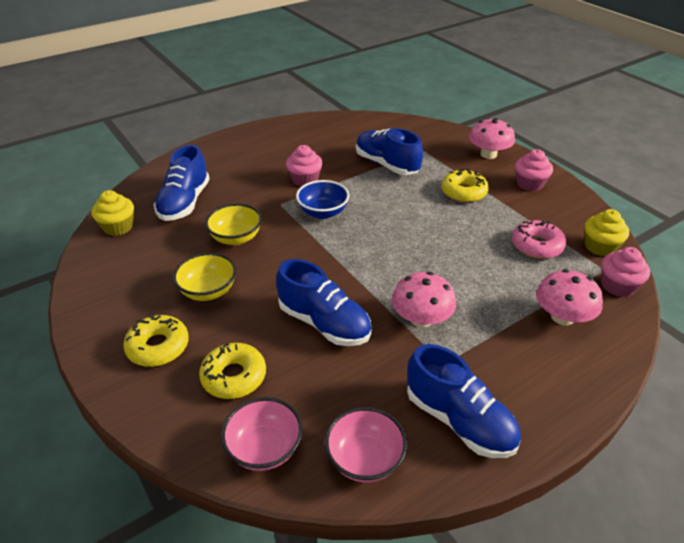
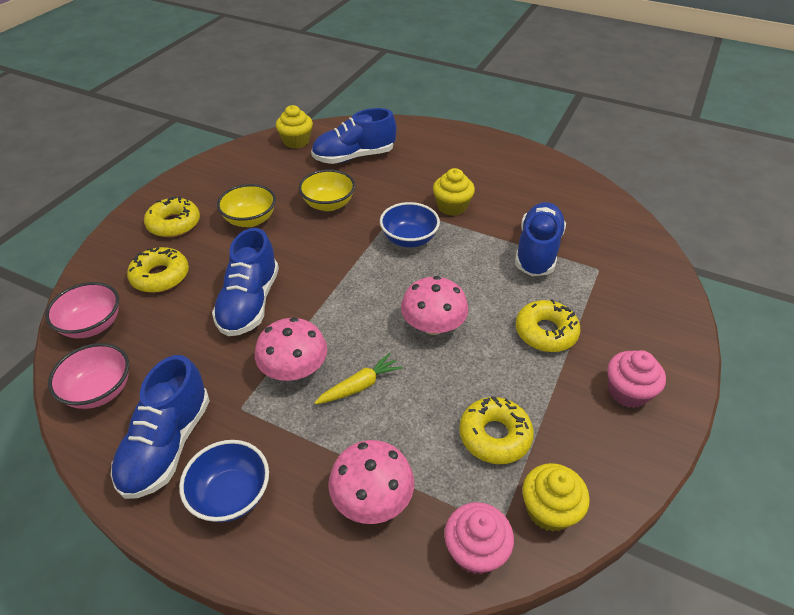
camera: 60 degrees right, 5 degrees up
(304, 179) = (452, 206): pink cupcake -> yellow cupcake
(460, 289) = (359, 386): none -> yellow carrot
(488, 154) = (655, 330): pink mushroom -> pink mushroom (433, 325)
(529, 391) = (231, 494): none -> blue bowl
(537, 245) = (494, 435): pink donut -> yellow donut

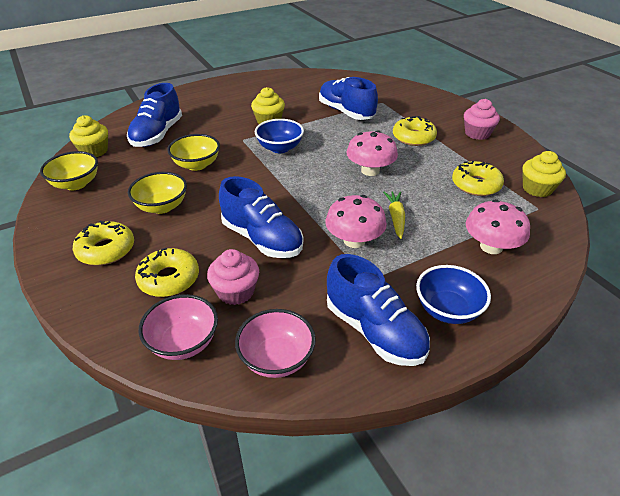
camera: 55 degrees left, 5 degrees down
(244, 160) = (76, 184): none -> yellow bowl
(475, 550) = (550, 223): pink cupcake -> pink cupcake (236, 291)

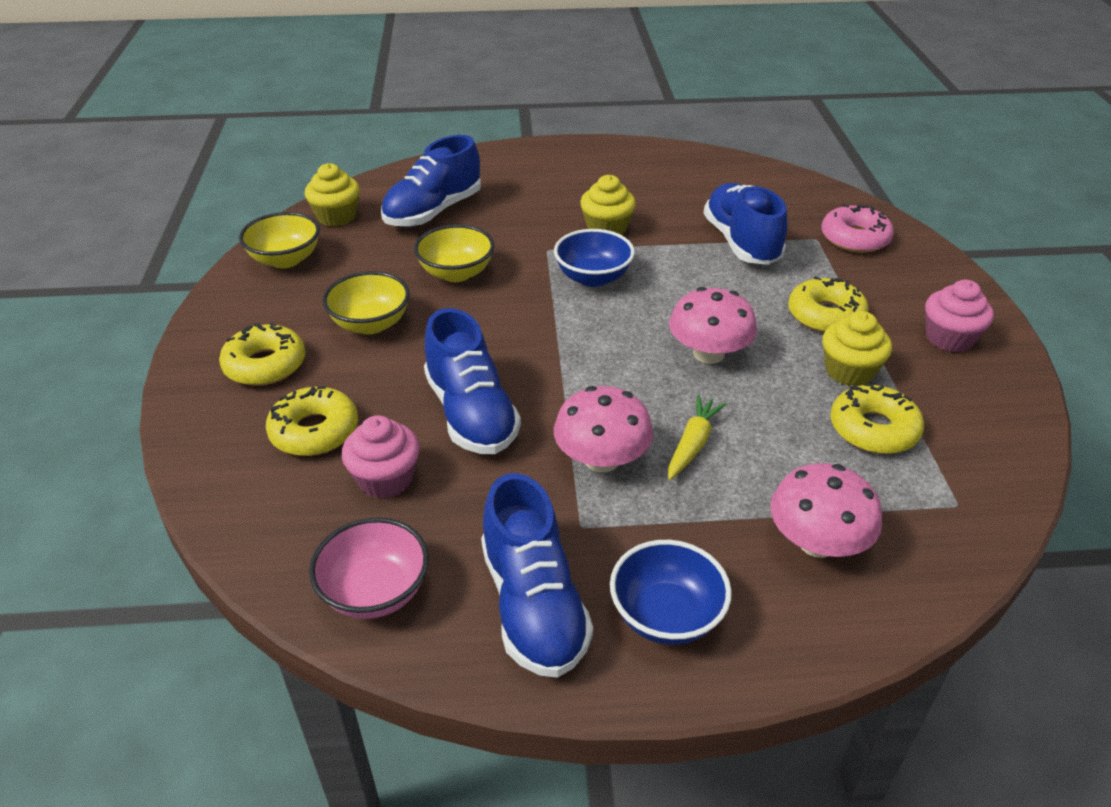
camera: 25 degrees right, 0 degrees up
(183, 342) = (277, 524): pink bowl -> none
(400, 98) = (855, 238): none -> pink donut
(537, 189) = (984, 470): yellow cupcake -> yellow cupcake (849, 371)

